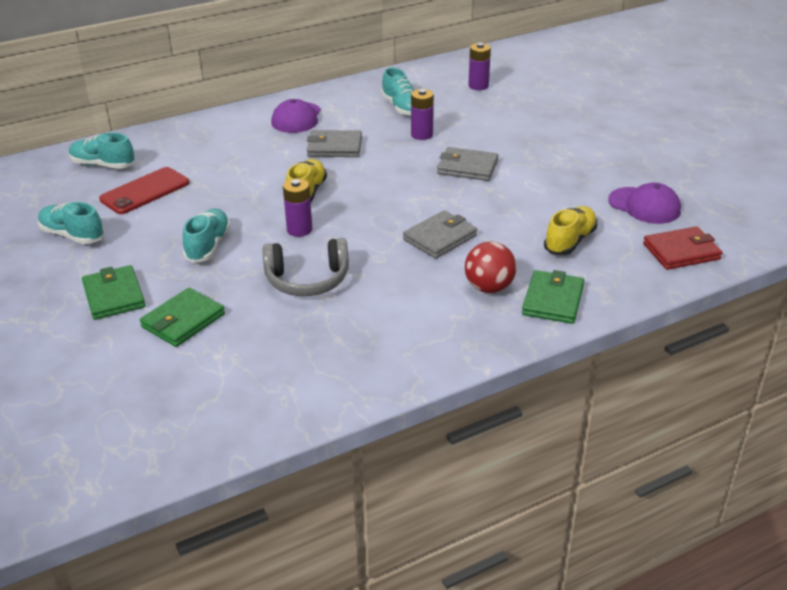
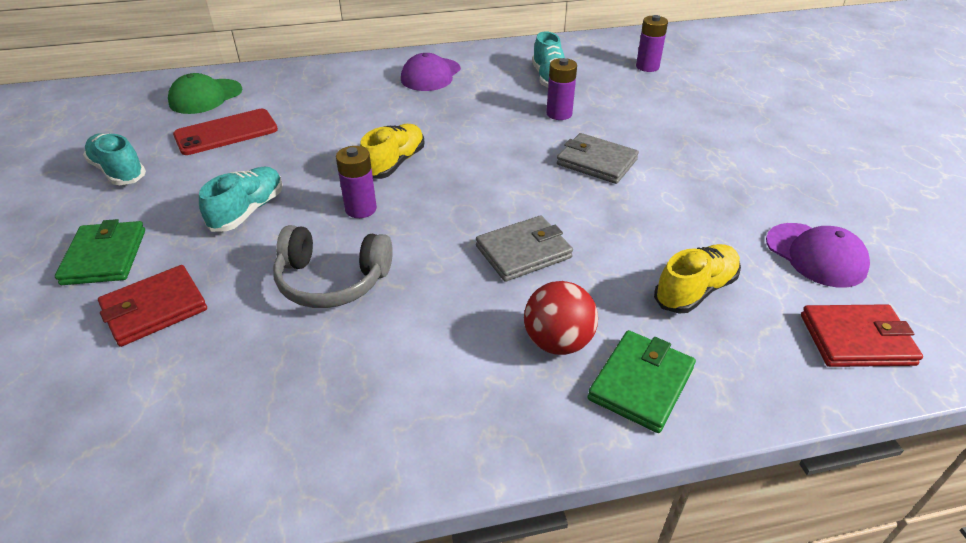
camera: 15 degrees right, 5 degrees up
(103, 165) = (205, 97): turquoise shoe -> green cap
(183, 321) = (155, 309): green wallet -> red wallet
(334, 147) = (454, 113): grey wallet -> none

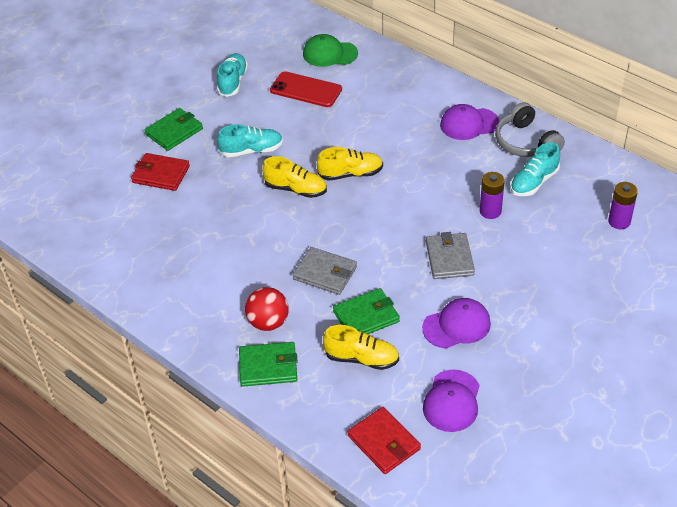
camera: 55 degrees right, 5 degrees up
(332, 280) = (233, 217): grey headphones -> grey headphones (525, 142)
(361, 209) = (296, 189): purple battery -> yellow shoe
(627, 254) = (366, 316): none -> green wallet
(700, 201) = (456, 325): none -> purple cap

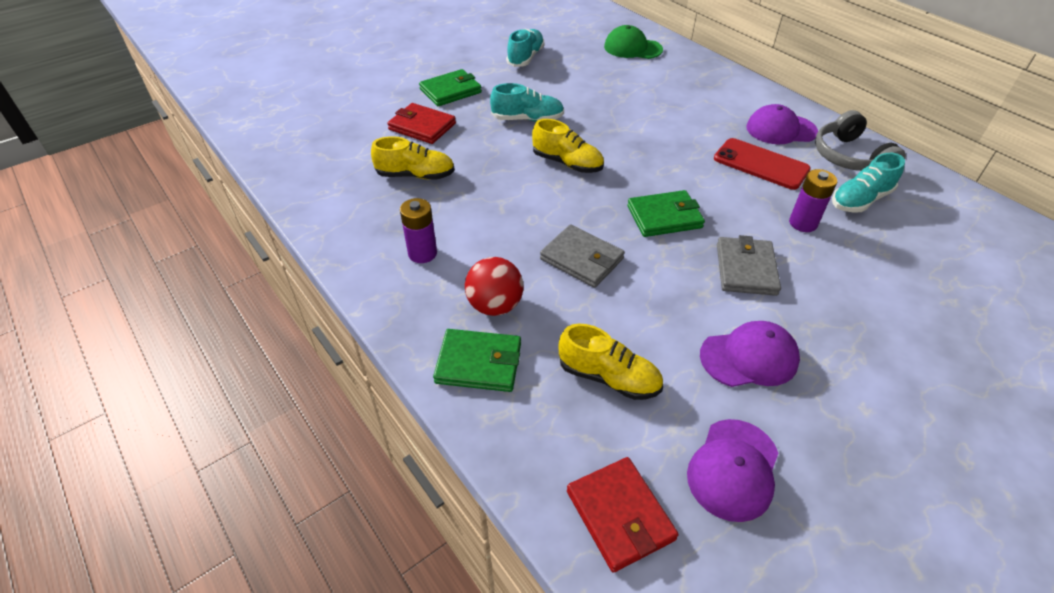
camera: 10 degrees right, 0 degrees up
(306, 90) = (600, 74): red phone -> red phone (761, 164)
(351, 174) = (634, 158): yellow shoe -> yellow shoe (416, 175)
(366, 316) = (624, 322): green wallet -> green wallet (664, 217)
(619, 221) = (979, 263): purple battery -> purple battery (422, 253)

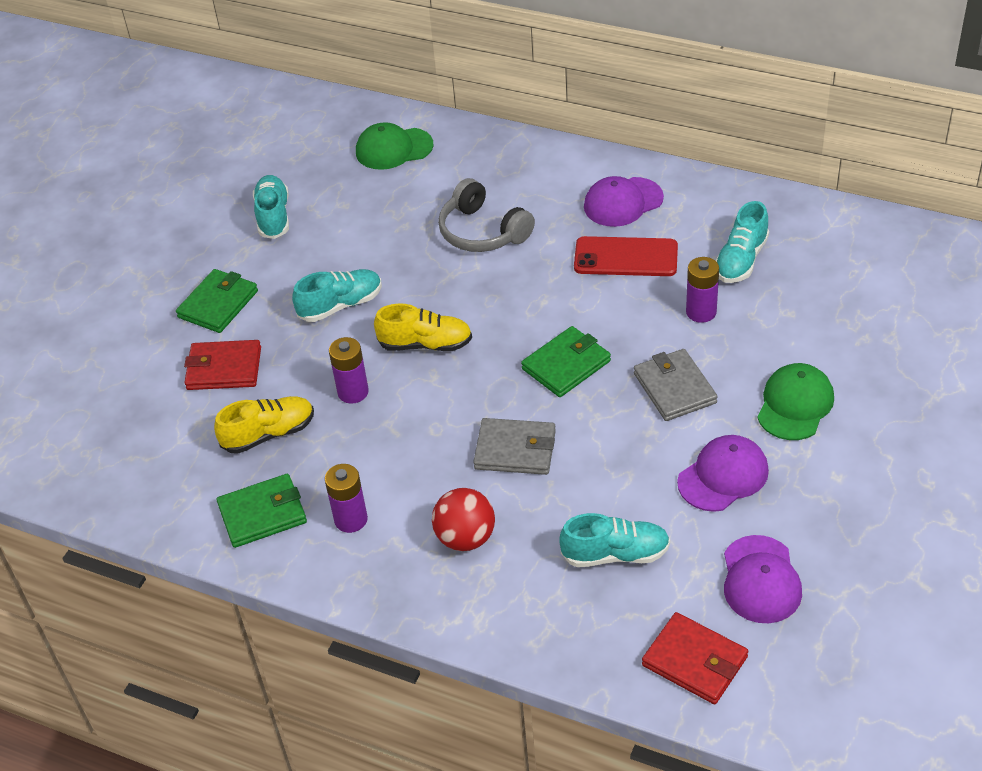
camera: 25 degrees left, 0 degrees up
(479, 363) = (491, 599): green wallet -> green wallet (262, 514)
(493, 172) = (353, 392): none -> purple battery
(609, 377) = (615, 554): yellow shoe -> turquoise shoe
(849, 157) = (707, 210): grey headphones -> grey headphones (482, 232)
(853, 328) = (795, 405): none -> green cap

